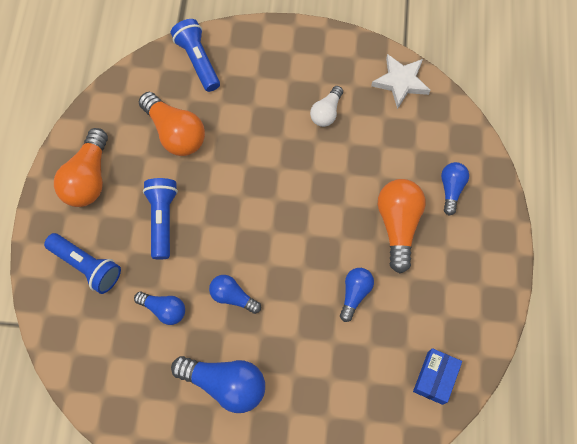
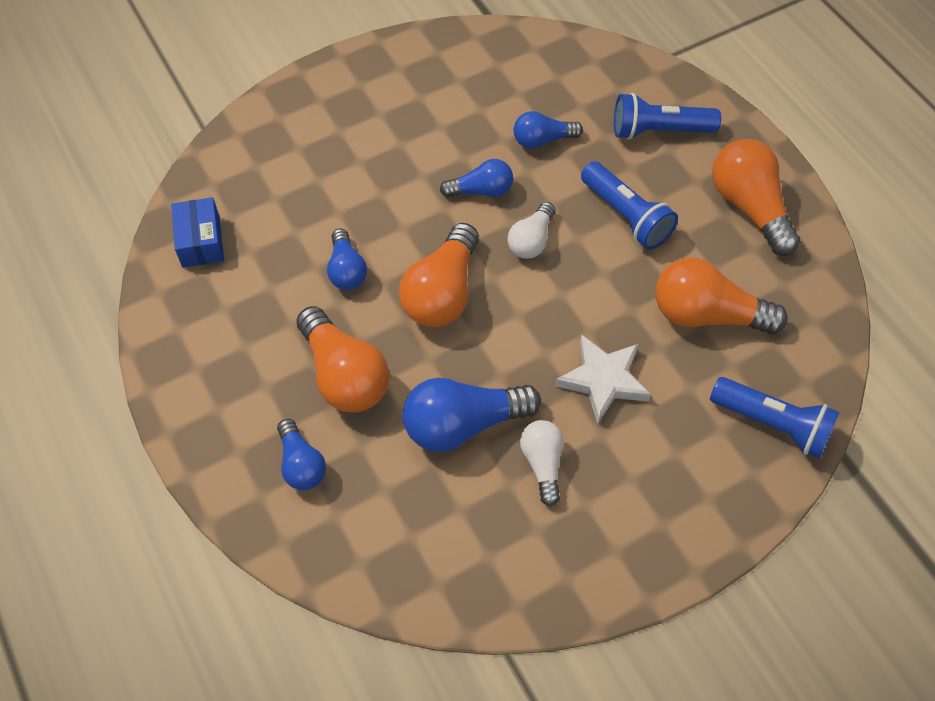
camera: 145 degrees right, 10 degrees down
(225, 384) = (424, 117): blue light bulb -> blue light bulb (463, 424)
(231, 240) = (531, 240): none -> white light bulb
(308, 241) = (442, 292): none -> orange light bulb
(400, 82) = (472, 581): white star -> white star (603, 380)

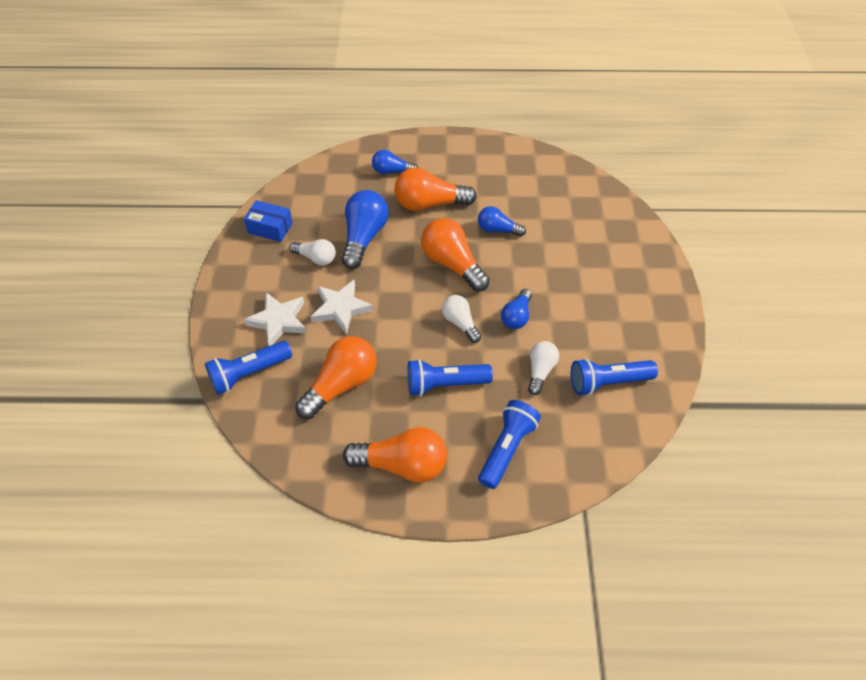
camera: 120 degrees right, 5 degrees down
(201, 241) = (558, 179): blue box -> blue box (270, 228)
(514, 81) = (607, 382): none -> blue flashlight
(542, 140) = (540, 371): blue light bulb -> white light bulb
(676, 442) = (278, 321): none -> white star

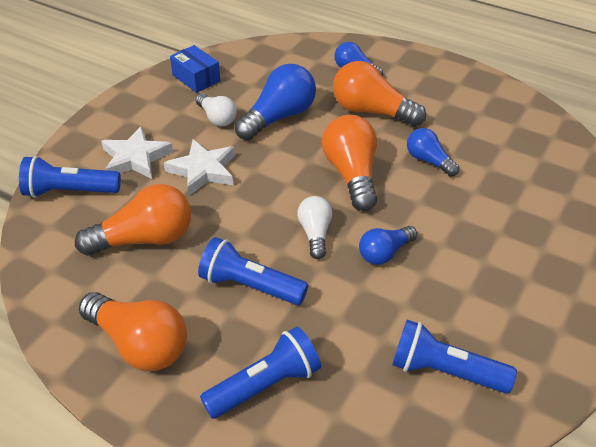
camera: 30 degrees right, 10 degrees down
(540, 371) = (369, 321): white light bulb -> none

